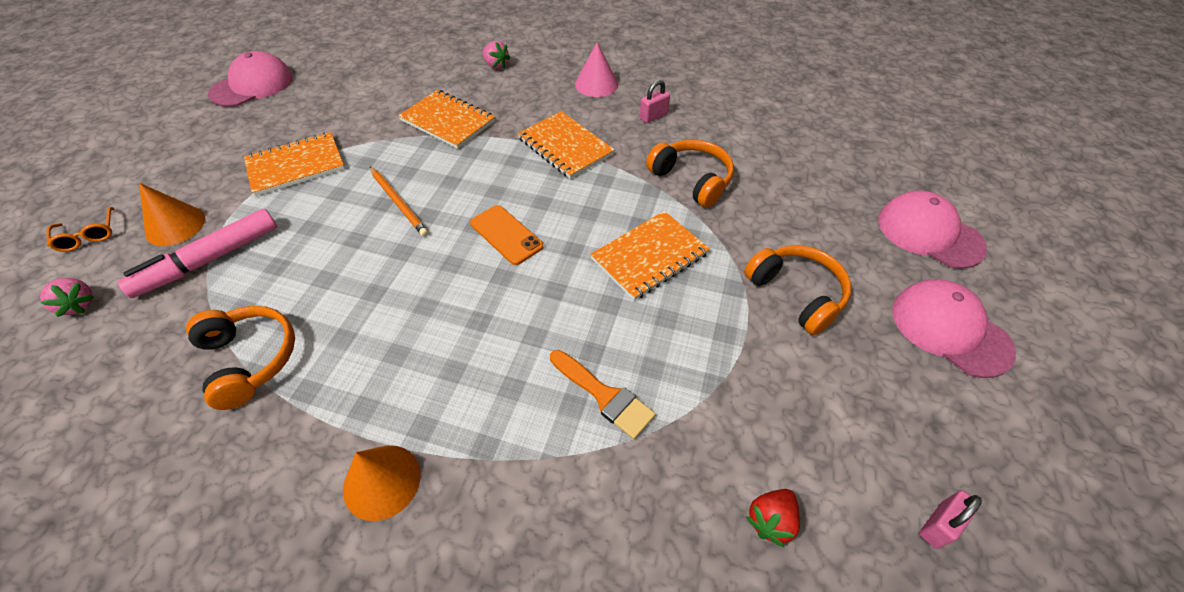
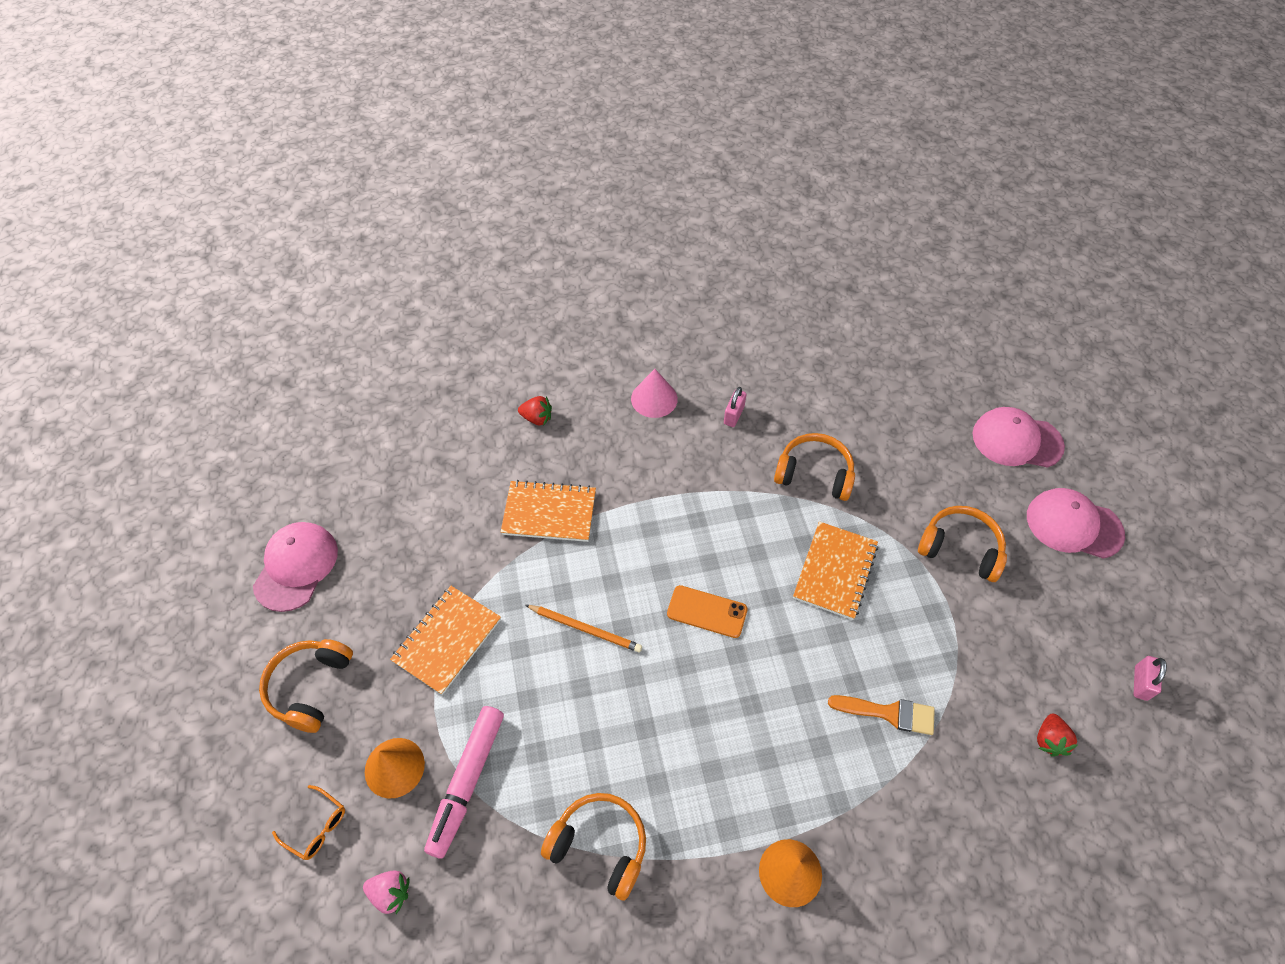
camera: 30 degrees left, 5 degrees up
(182, 153) = (310, 687): none -> orange headphones
(496, 65) = (537, 418): pink strawberry -> red strawberry
(565, 146) = (683, 489): orange notebook -> none

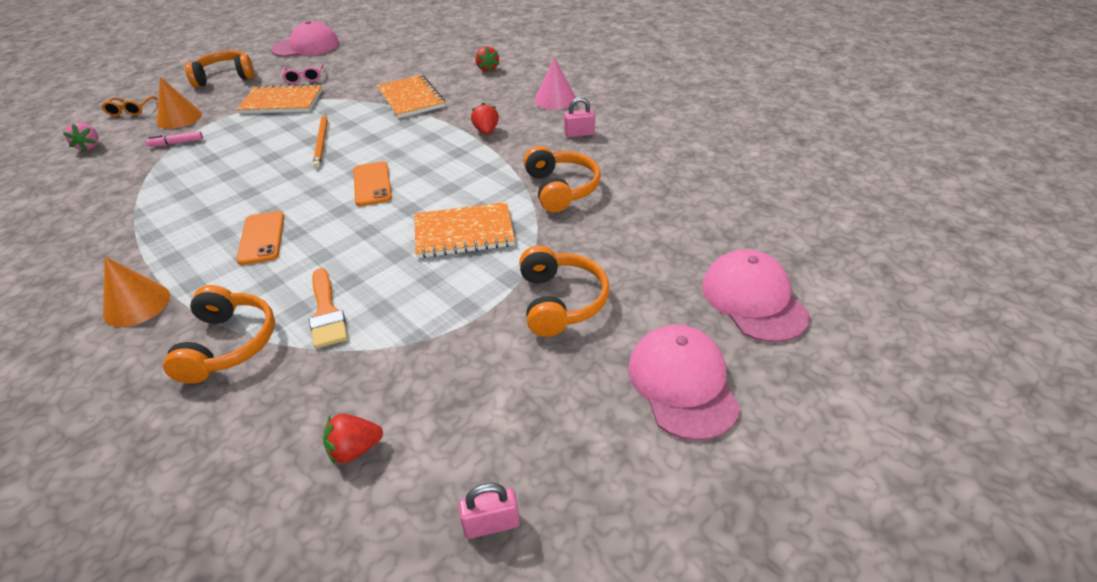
camera: 60 degrees right, 15 degrees down
(399, 598) = (304, 78): none -> pink glasses
(467, 782) = (177, 143): pink marker -> pink marker, size x0.46
(599, 846) = (140, 206): orange headphones -> orange headphones (228, 344)
(674, 480) = (486, 131): none -> red strawberry
(742, 736) = (261, 238): none -> orange phone

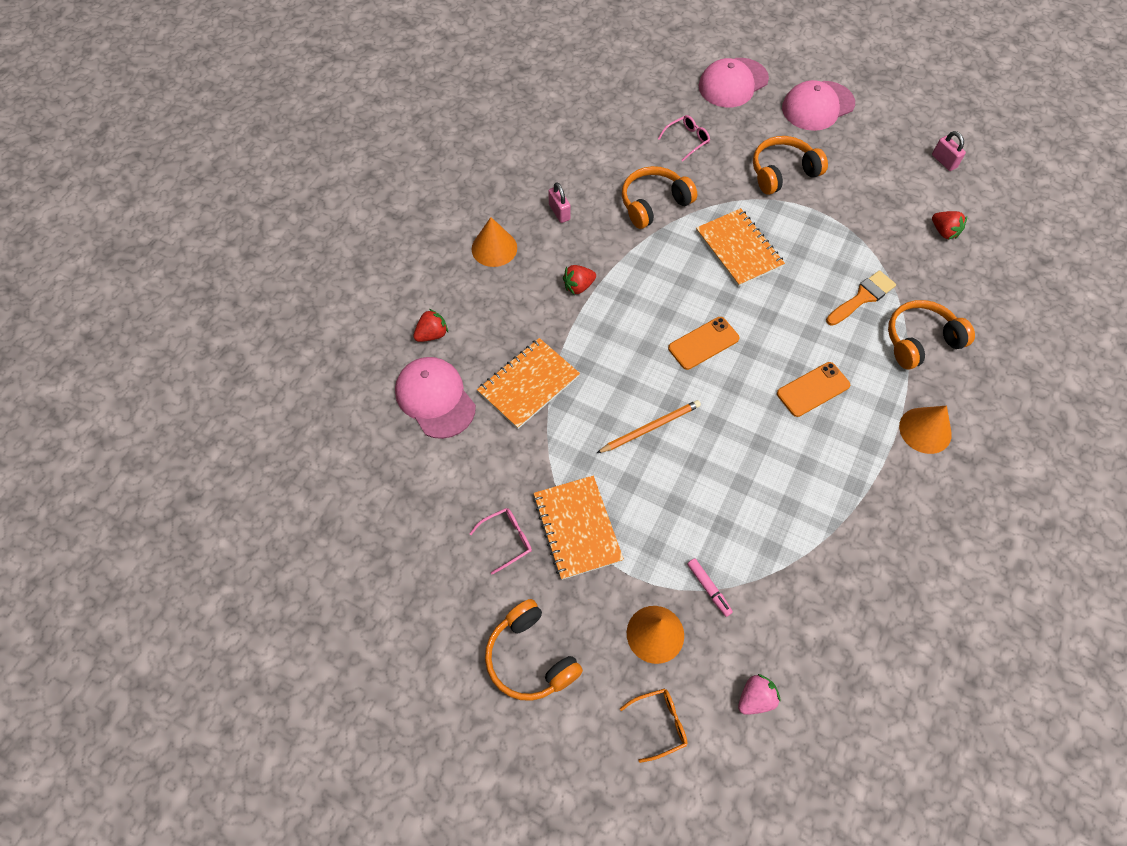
camera: 110 degrees left, 20 degrees up
(306, 46) = (402, 602): pink cap -> pink cap (435, 398)
(555, 99) = (494, 248): pink cone -> orange cone
(650, 232) = (687, 140): none -> pink glasses

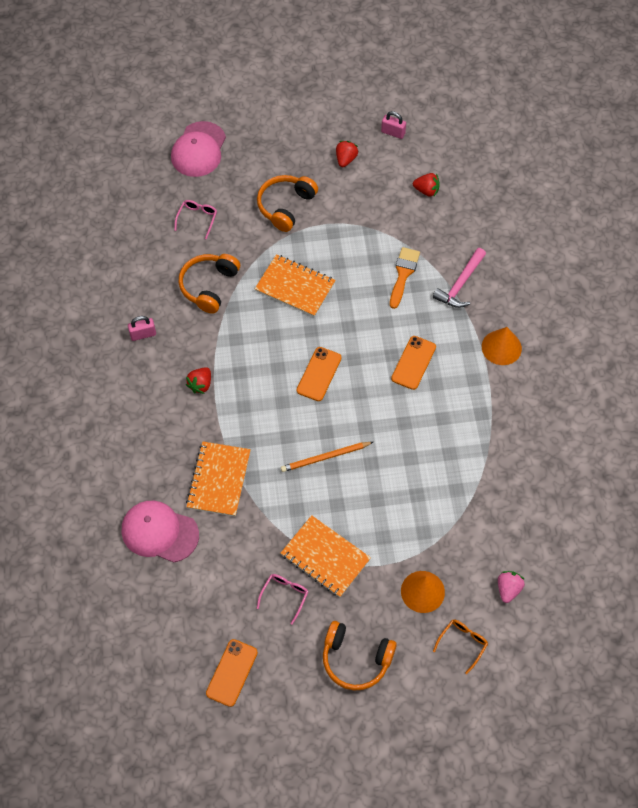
camera: 35 degrees left, 0 degrees up
(396, 582) = (232, 673): none -> orange phone
(432, 334) = (120, 487): red strawberry -> red strawberry (346, 159)
(494, 248) = (115, 392): orange cone -> none
(559, 212) = (143, 334): pink padlock -> pink padlock turned 45 degrees counterclockwise
(650, 427) = (325, 457): orange pencil -> orange pencil turned 135 degrees counterclockwise
(709, 588) = (436, 540): pink marker -> none
(817, 106) = (275, 135): pink cap -> none
(920, 340) = (460, 284): orange headphones -> pink hammer

